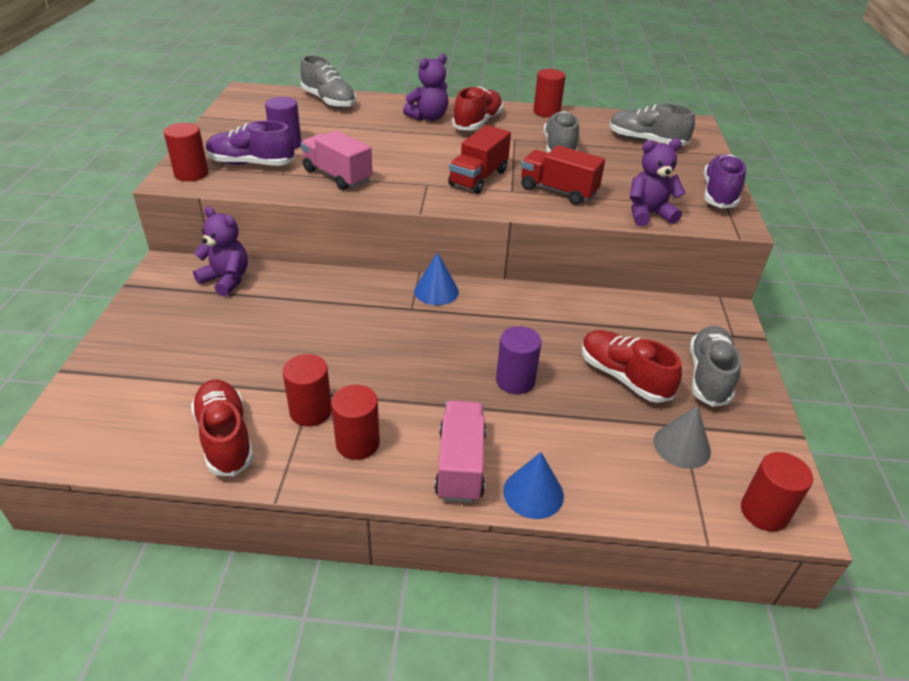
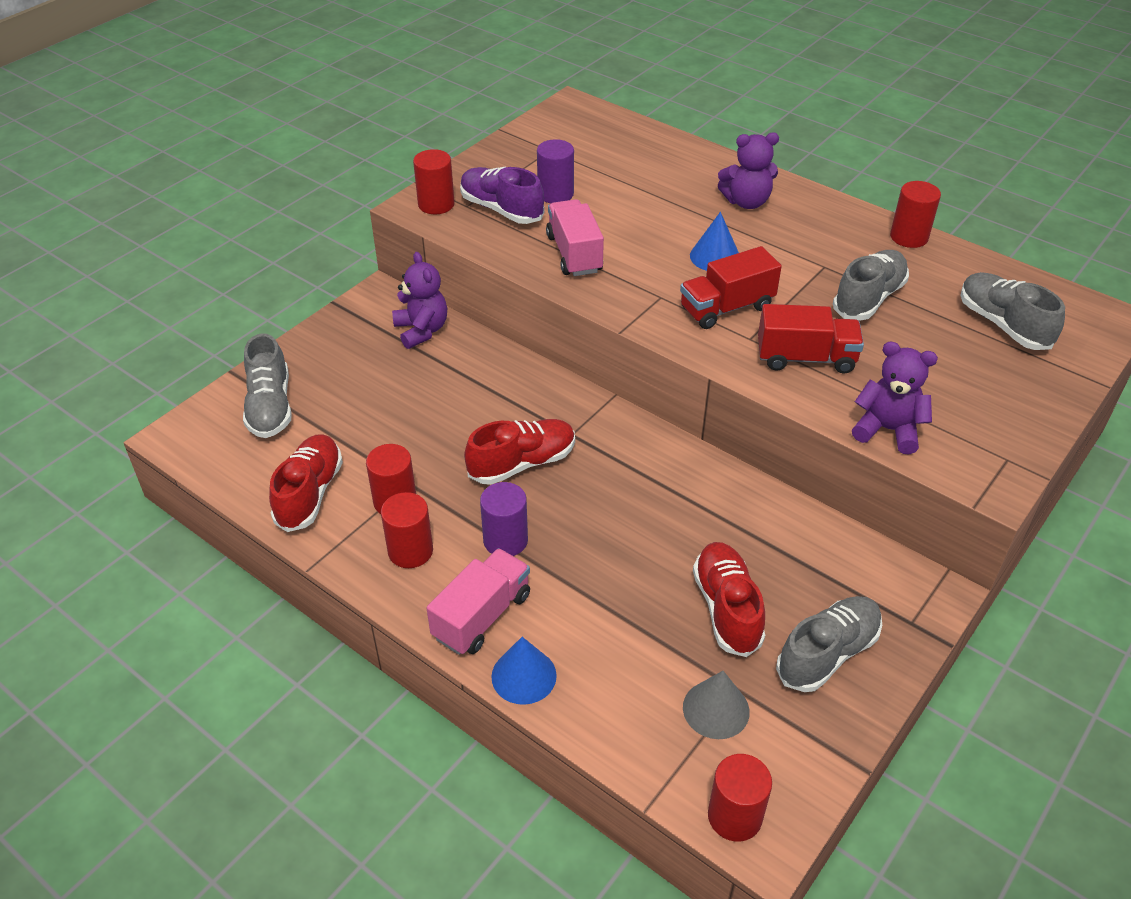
camera: 35 degrees right, 5 degrees up
(329, 101) = (650, 144): grey shoe -> grey shoe (270, 406)
(436, 291) = (614, 424): blue cone -> blue cone (715, 256)
(477, 123) = (800, 228): red shoe -> red shoe (522, 463)
(515, 381) = (607, 559): purple cylinder -> purple cylinder (505, 540)
(558, 191) = (805, 358): red truck -> red truck turned 120 degrees clockwise
(719, 194) = (1017, 437): purple shoe -> none

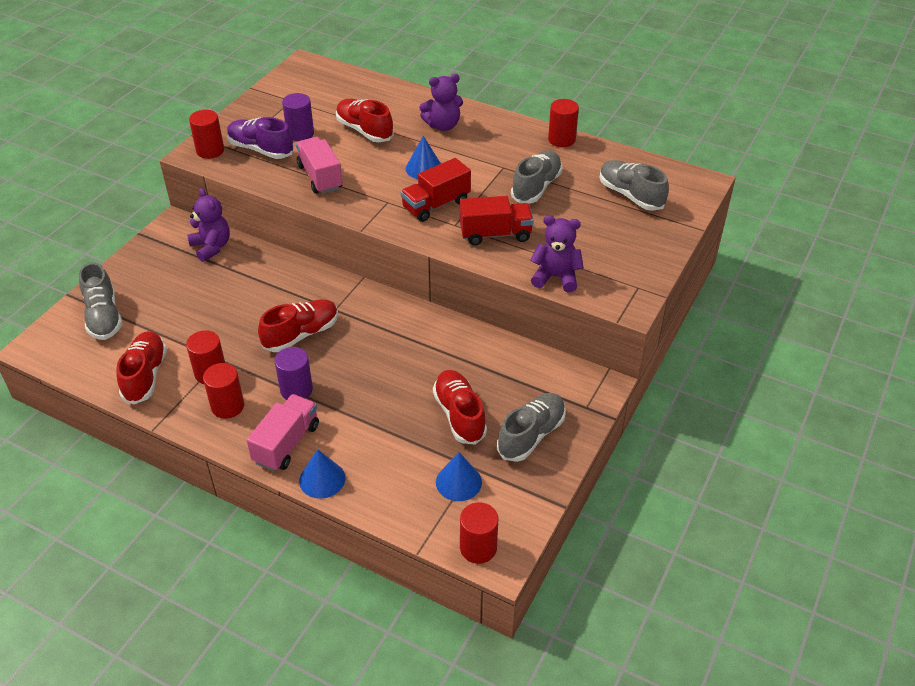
camera: 10 degrees left, 0 degrees up
(640, 198) = (364, 130): none -> red shoe
(716, 709) = (458, 482): grey cone -> blue cone

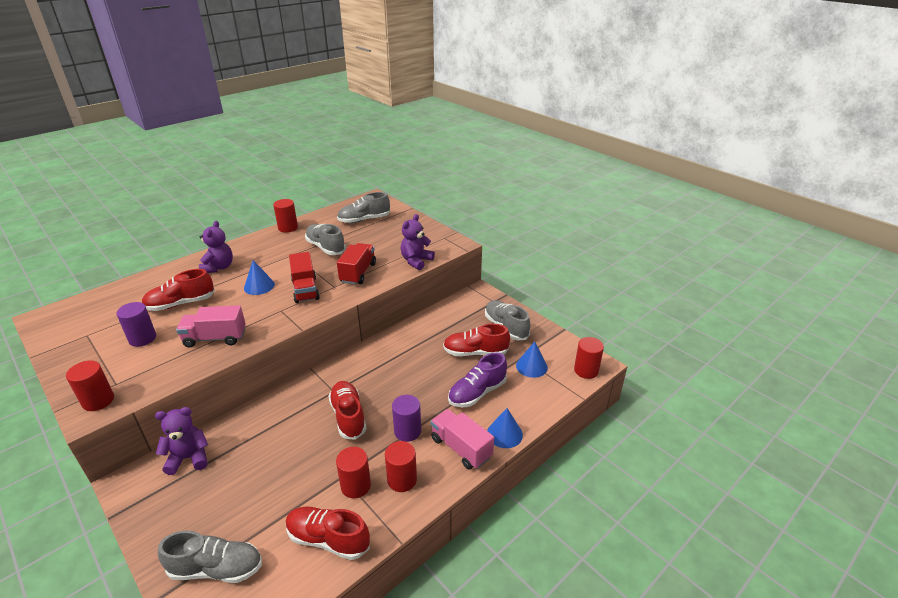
camera: 70 degrees left, 10 degrees down
(261, 149) = (137, 366): purple shoe -> purple shoe (477, 393)

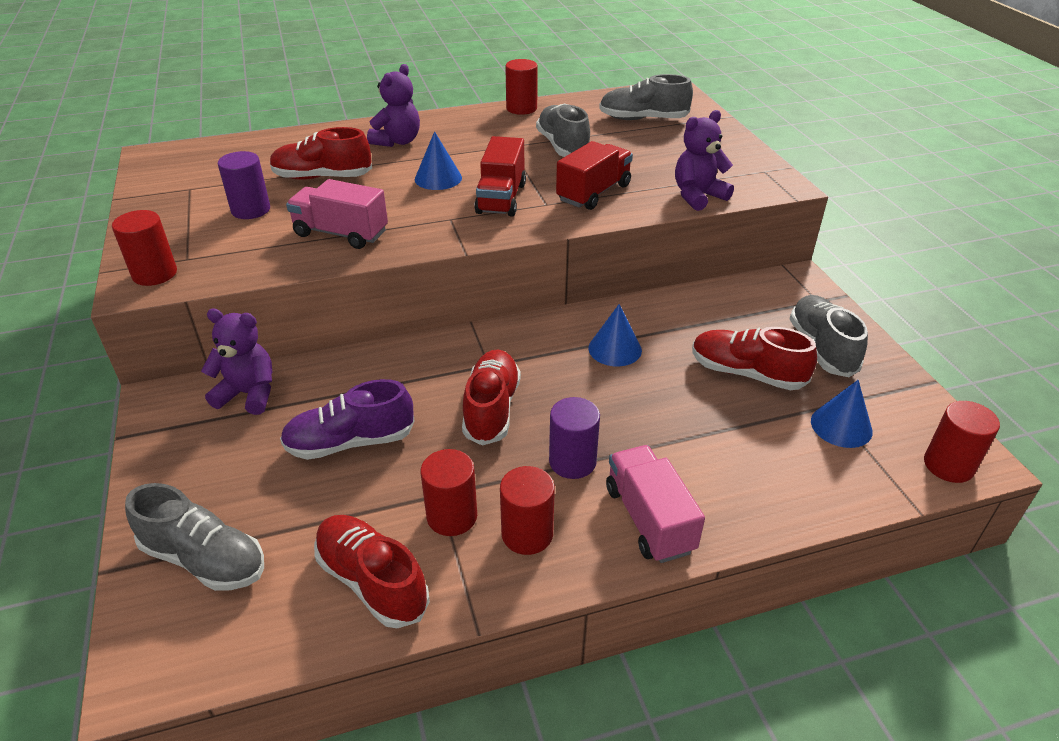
camera: 25 degrees right, 5 degrees up
(477, 393) = (719, 439): purple shoe -> purple shoe (350, 442)
(504, 434) = (738, 523): blue cone -> blue cone (615, 349)

